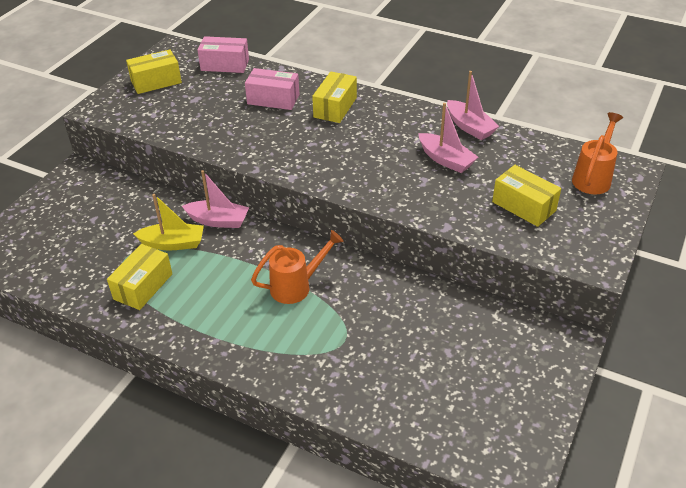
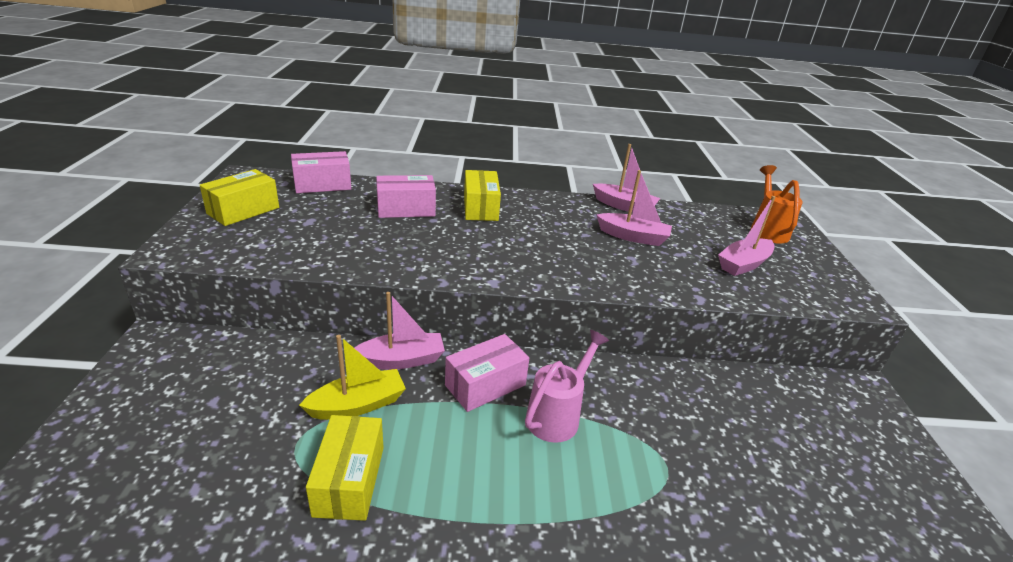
camera: 30 degrees left, 10 degrees down
(262, 253) = (485, 385): none -> pink box
(296, 286) = (557, 415): orange watering can -> pink watering can
(523, 206) = (743, 264): yellow box -> pink boat

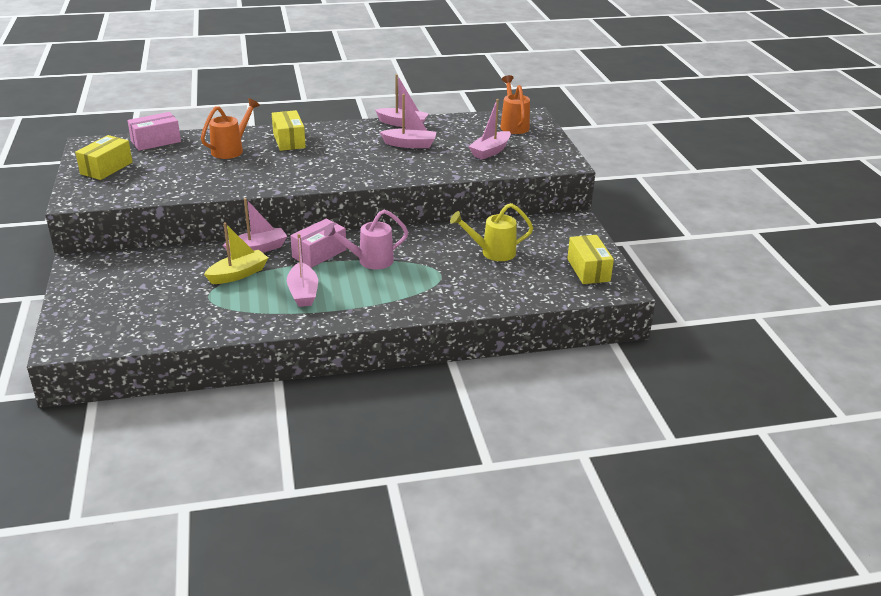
camera: 10 degrees left, 0 degrees up
(349, 480) = (249, 306): yellow box -> yellow box (588, 270)
(406, 209) = (231, 150): pink box -> orange watering can
(442, 466) = (303, 293): none -> pink boat
(557, 415) = (370, 261): pink watering can -> pink watering can turned 135 degrees counterclockwise
(747, 433) = (492, 252): none -> yellow watering can

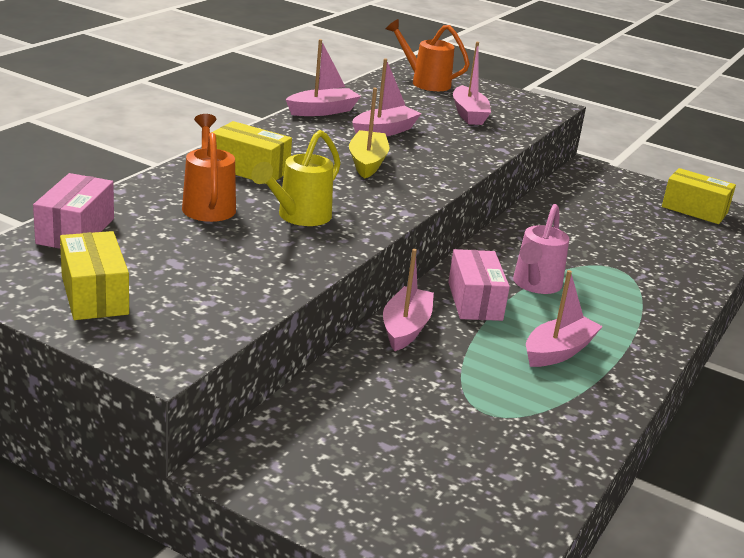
camera: 50 degrees left, 5 degrees down
(238, 274) = (454, 368): yellow boat -> yellow boat (367, 163)
(303, 293) = (558, 351): pink boat -> pink boat turned 75 degrees counterclockwise
(492, 252) = (603, 226): yellow watering can -> yellow watering can (299, 217)

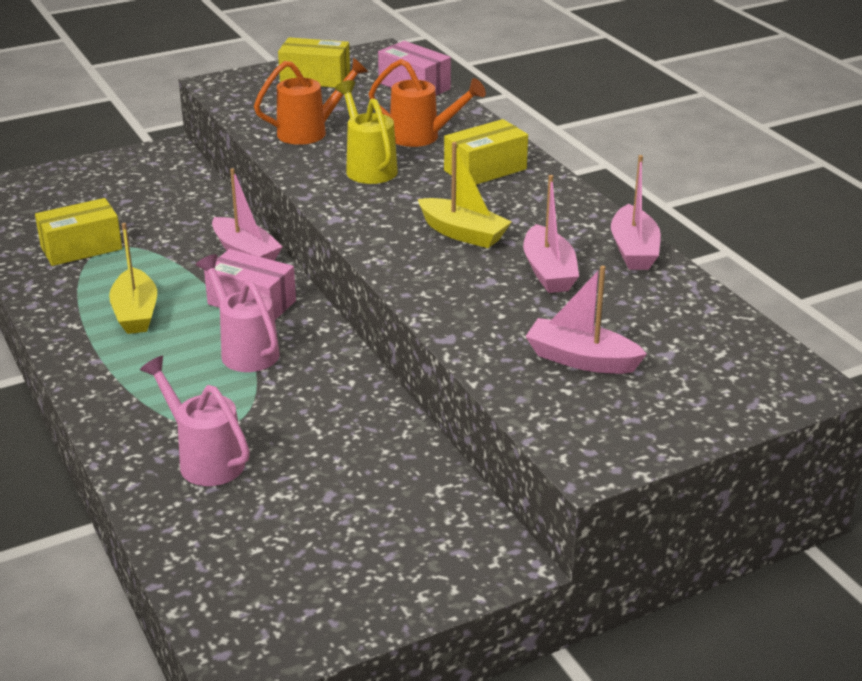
camera: 125 degrees right, 5 degrees up
(425, 82) = (731, 370): orange watering can -> orange watering can (310, 132)
(558, 351) = (135, 313): pink boat -> yellow boat
(652, 265) = (205, 459): none -> pink watering can
(694, 210) = (300, 603): yellow box -> yellow box (81, 248)

